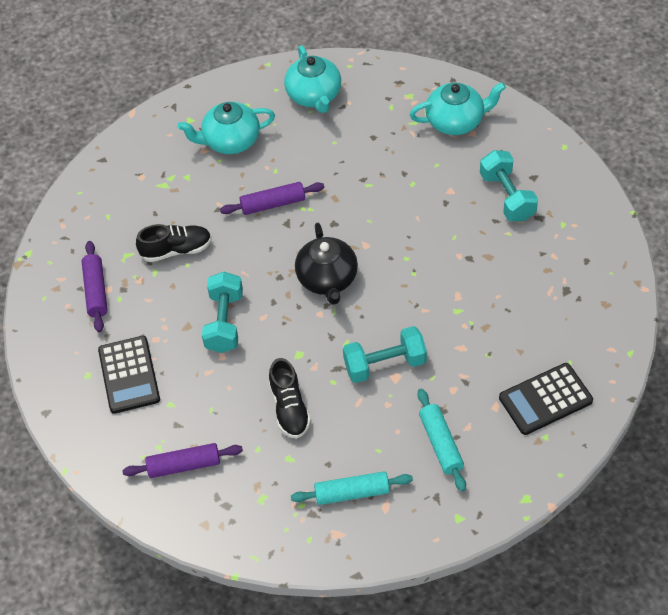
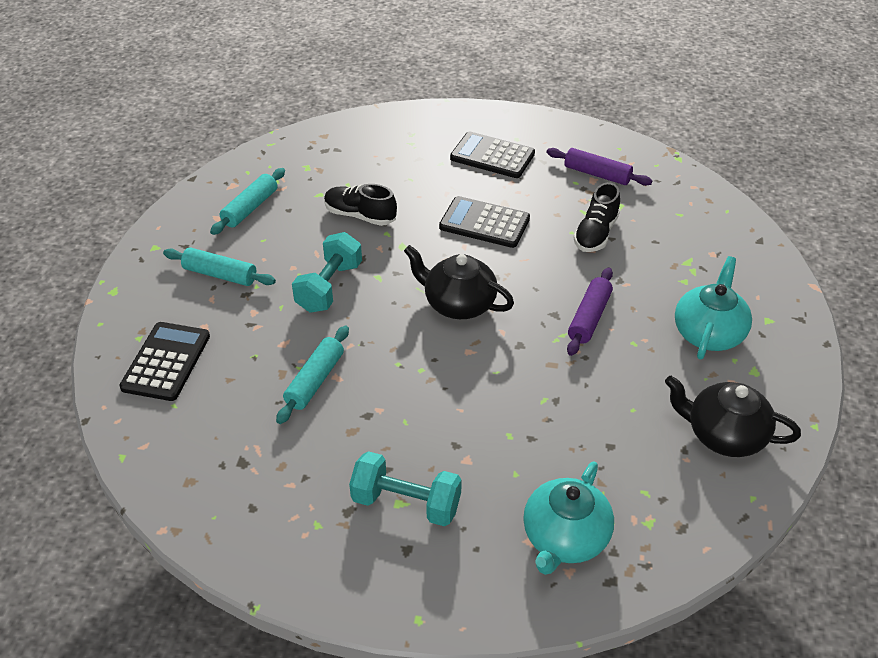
camera: 125 degrees right, 10 degrees down
(184, 465) = (381, 147): purple rolling pin -> none
(224, 322) = (484, 223): turquoise dumbbell -> black calculator
(314, 96) = (724, 435): turquoise teapot -> black teapot
(472, 304) = (315, 381): none -> turquoise rolling pin

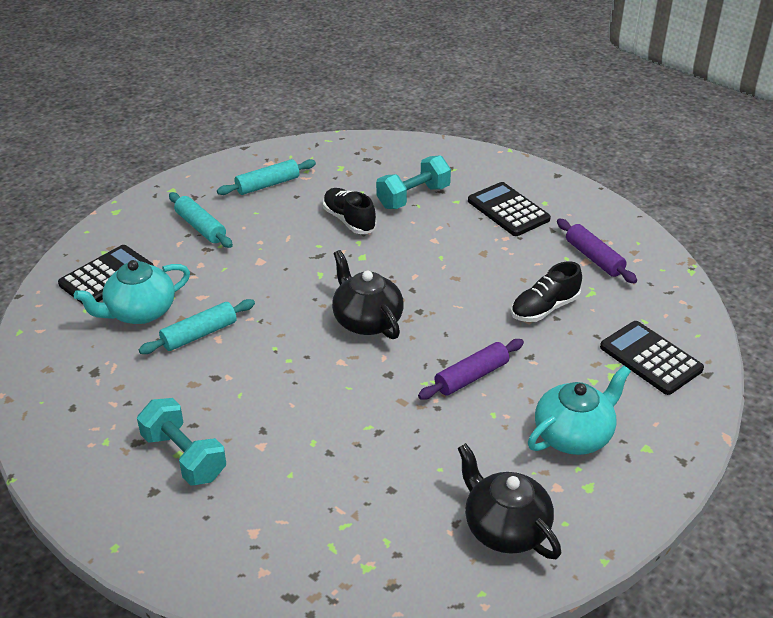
camera: 30 degrees right, 5 degrees down
(329, 287) = (274, 267): turquoise dumbbell -> turquoise dumbbell (413, 197)
(484, 223) = (449, 263): black calculator -> black calculator (650, 358)
(564, 538) = (283, 544): turquoise teapot -> turquoise teapot (140, 312)

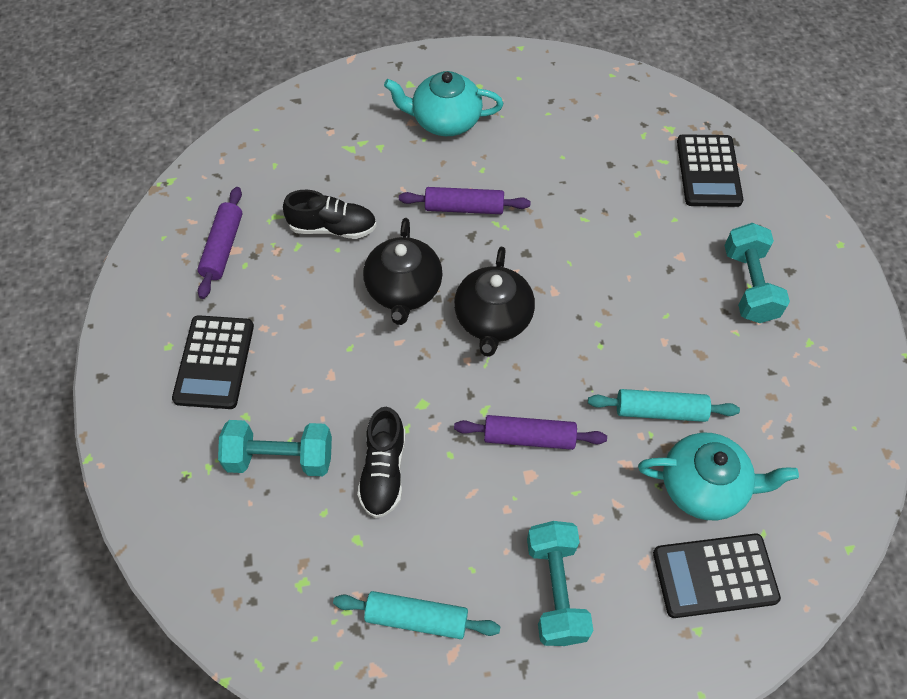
camera: 140 degrees left, 20 degrees up
(200, 227) = (556, 590): turquoise rolling pin -> turquoise dumbbell
(278, 276) = (529, 437): none -> purple rolling pin
(505, 528) = (559, 97): black teapot -> black teapot (404, 290)
(650, 358) = (316, 135): black calculator -> black calculator (708, 171)

